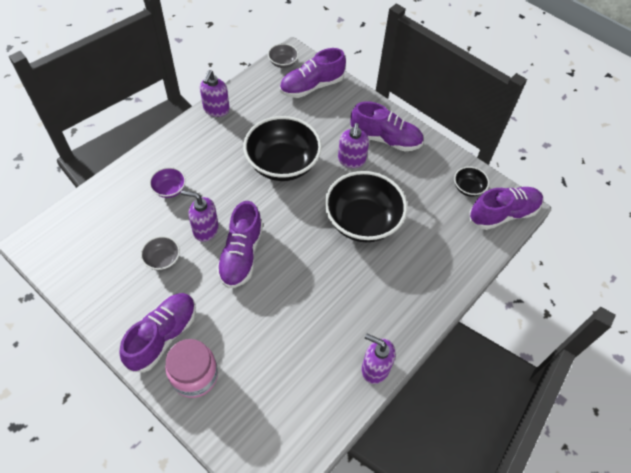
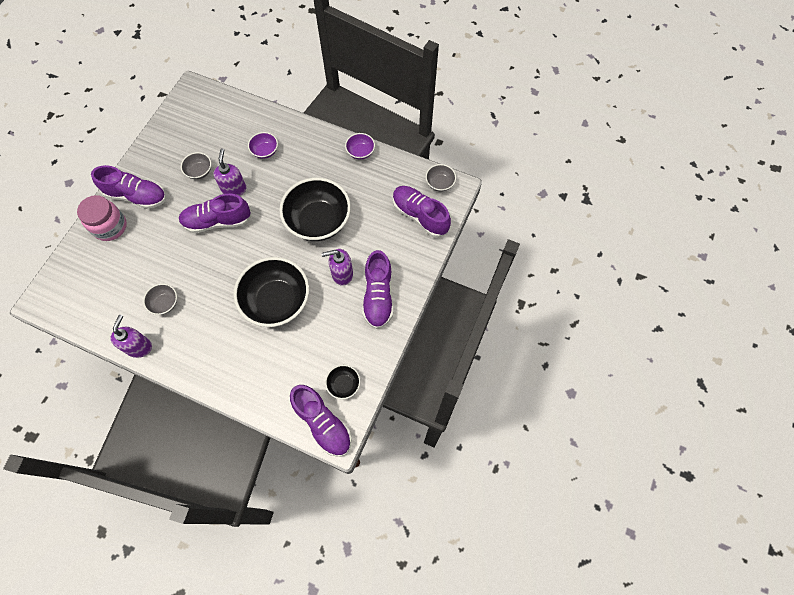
camera: 75 degrees right, 10 degrees up
(216, 110) = (360, 152): purple soap dispenser -> purple bowl
(327, 330) = (164, 303): none -> grey bowl

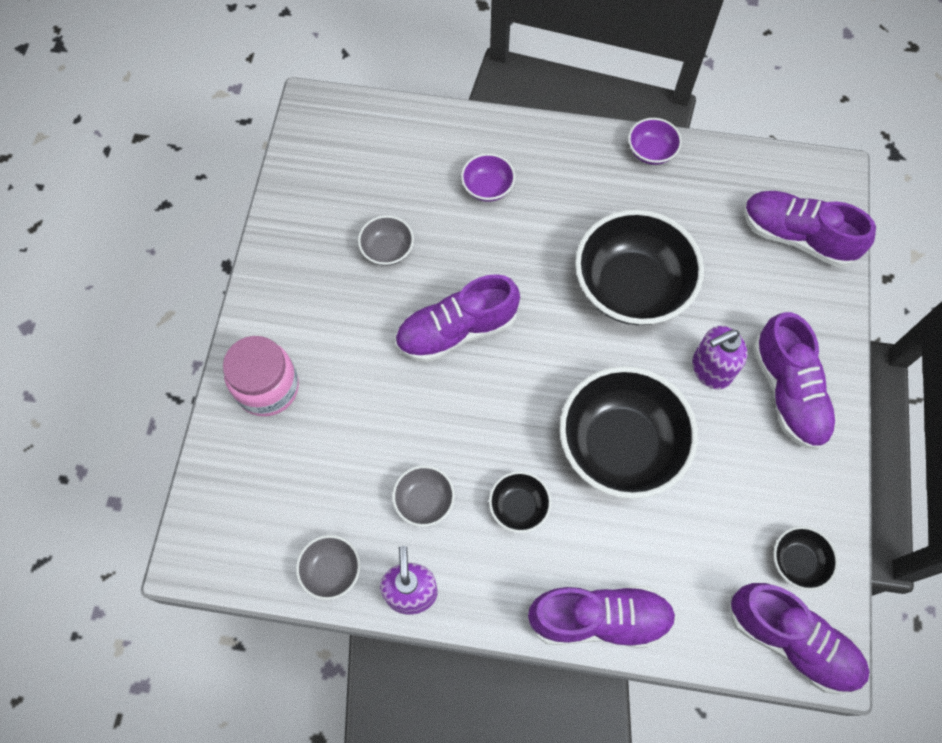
camera: 15 degrees left, 0 degrees up
(137, 196) = (293, 320): purple shoe -> purple shoe (599, 619)
(211, 318) = (518, 507): none -> black bowl
(234, 189) = (462, 266): purple soap dispenser -> none
(440, 183) = (805, 174): grey bowl -> grey bowl (331, 571)

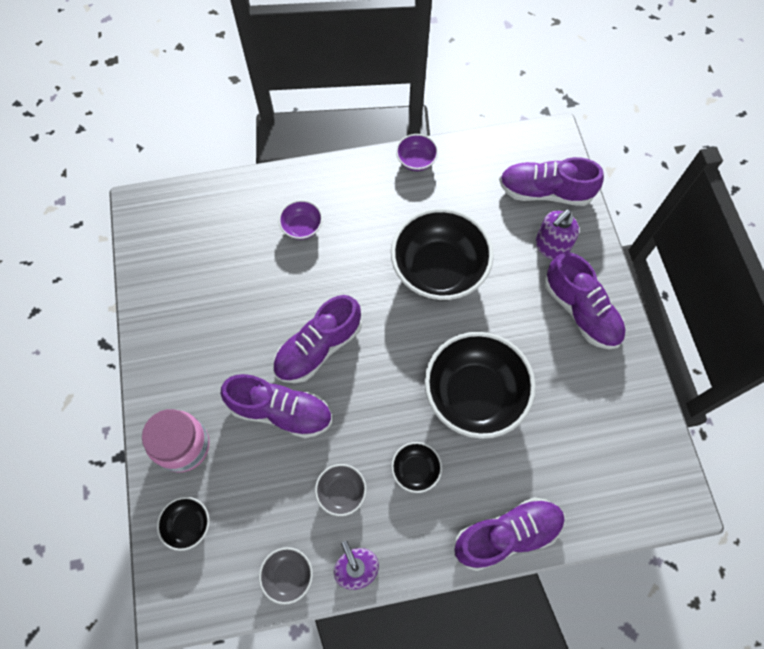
camera: 20 degrees left, 0 degrees up
(387, 250) = (241, 302): grey bowl -> none
(710, 369) = (519, 313): purple soap dispenser -> purple soap dispenser (551, 247)
(791, 641) = (650, 498): purple shoe -> purple shoe (281, 411)
(797, 562) = (633, 436): black bowl -> black bowl (188, 525)

